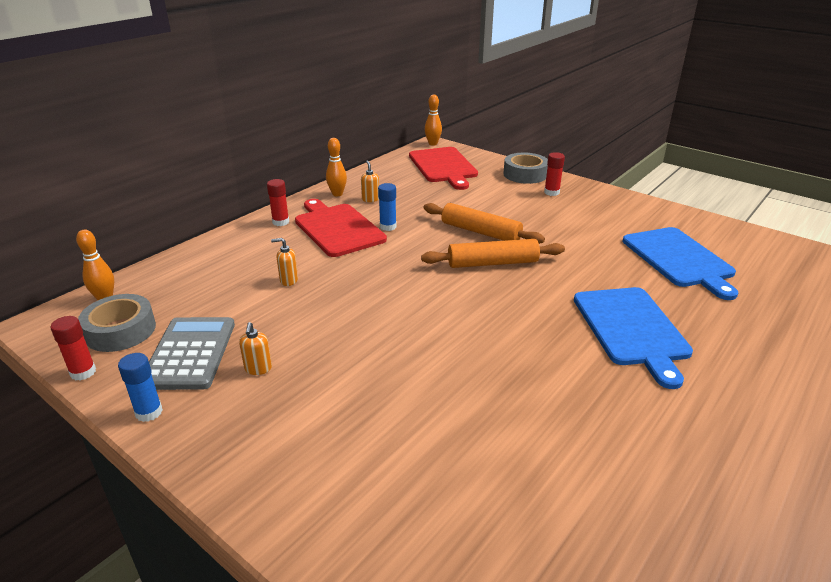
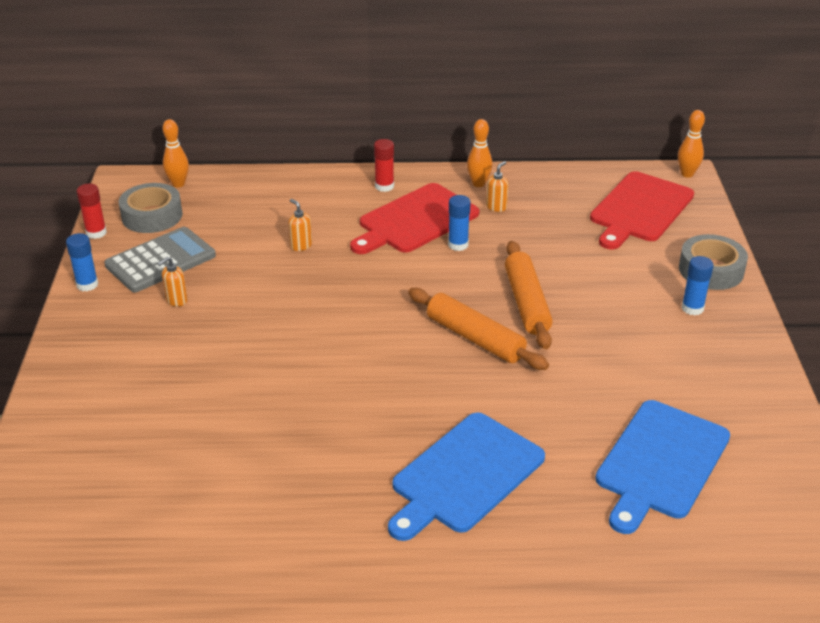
camera: 50 degrees right, 5 degrees up
(337, 228) = (415, 220): red cutting board -> red cutting board turned 150 degrees counterclockwise
(551, 192) = (692, 308): red glue stick -> blue glue stick

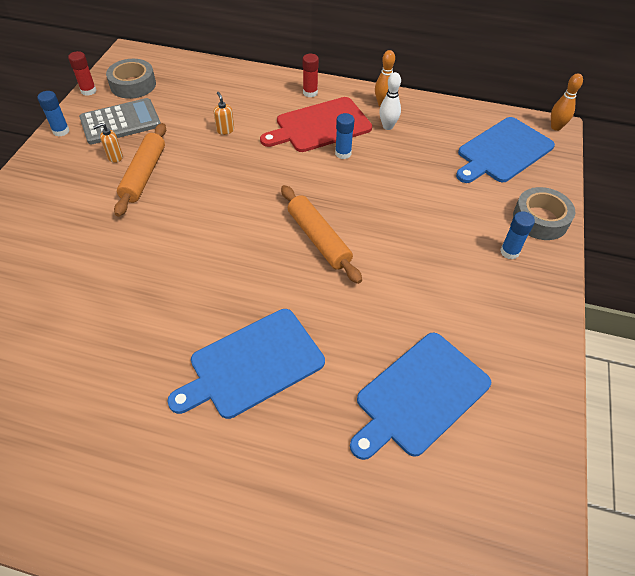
camera: 15 degrees right, 15 degrees up
(178, 184) = (164, 63): orange bowling pin -> none
(496, 207) = (388, 126): orange soap dispenser -> white bowling pin
(527, 302) = (374, 216): orange rolling pin -> orange rolling pin (144, 175)
(640, 209) = (503, 151): red cutting board -> blue cutting board

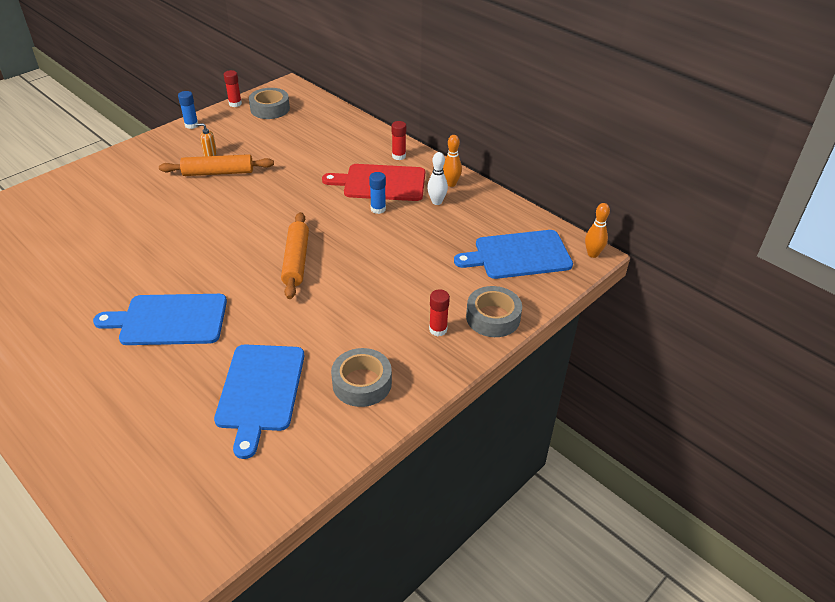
camera: 30 degrees right, 10 degrees down
(120, 122) = (236, 132): grey calculator -> none
(144, 175) = (218, 173): orange rolling pin -> orange rolling pin turned 45 degrees clockwise
(225, 130) = (305, 162): orange soap dispenser -> none
(419, 395) = (260, 391): blue cutting board -> blue cutting board turned 75 degrees counterclockwise
(500, 338) = (362, 383): none -> grey tape
(509, 252) = (438, 329): blue glue stick -> red glue stick

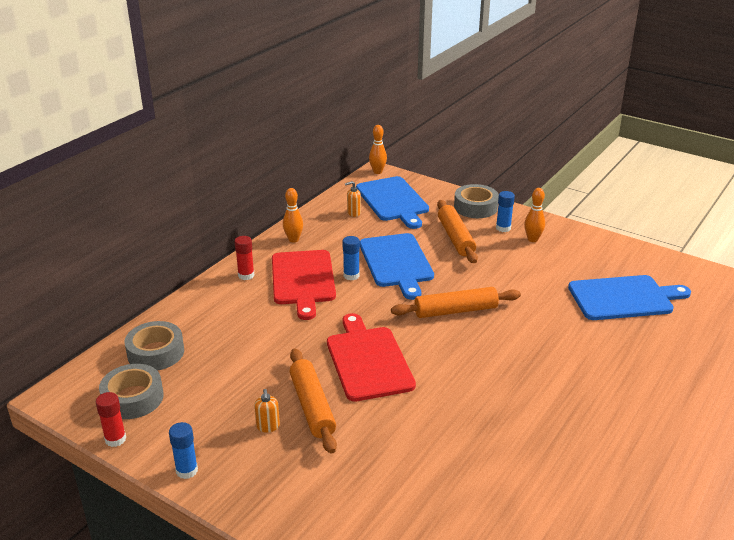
camera: 100 degrees left, 10 degrees down
(169, 320) = (583, 370): blue cutting board -> blue cutting board (396, 262)
(254, 202) = (368, 360): none -> red cutting board
(362, 383) = (581, 253): grey tape -> grey tape (155, 353)
(406, 348) = (532, 239): none -> orange bowling pin
(426, 287) = (456, 238): none -> orange rolling pin
(436, 202) = (328, 244): white bowling pin -> none
(438, 329) = (503, 228): red glue stick -> blue glue stick
(495, 224) = (353, 213): none -> orange soap dispenser

